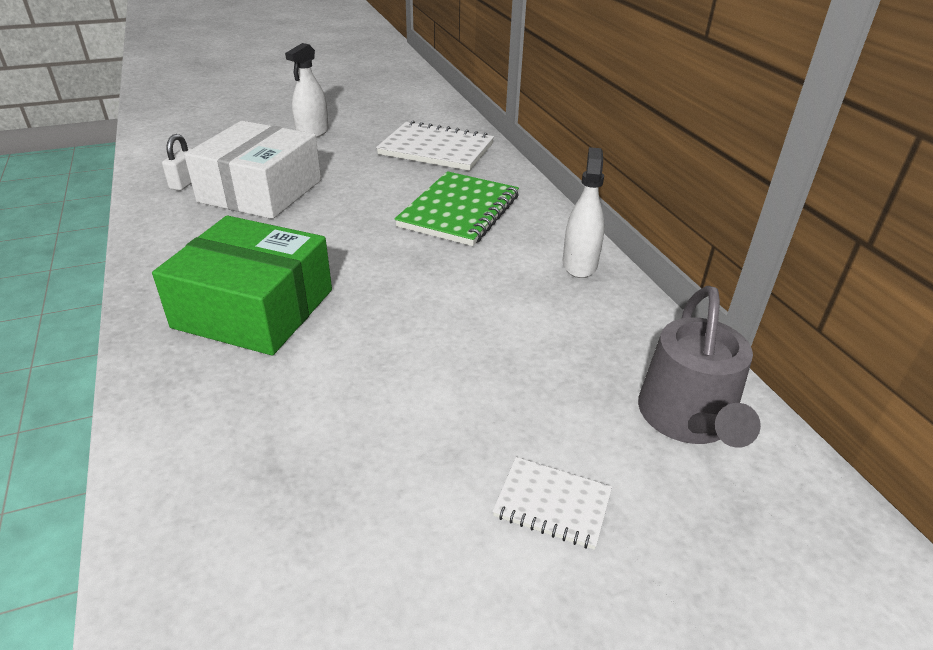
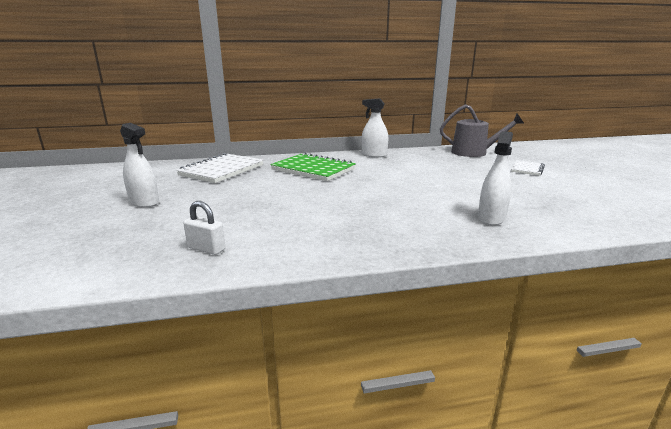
camera: 80 degrees left, 15 degrees down
(225, 382) = (491, 218): none -> white spray bottle
(254, 308) = (418, 214): green box -> none
(260, 191) = (249, 218): white box -> none

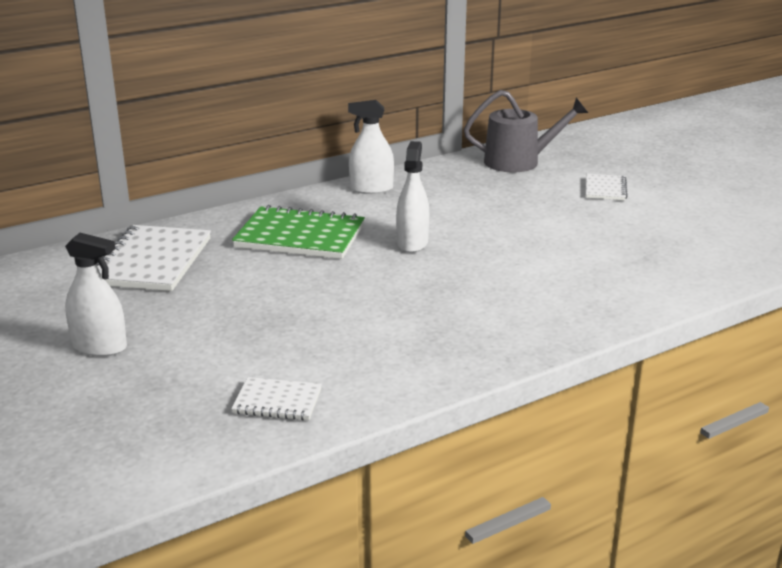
camera: 20 degrees left, 5 degrees up
(206, 249) = (277, 401): white padlock -> white notebook
(491, 218) = (591, 289): white spray bottle -> white spray bottle (412, 243)

